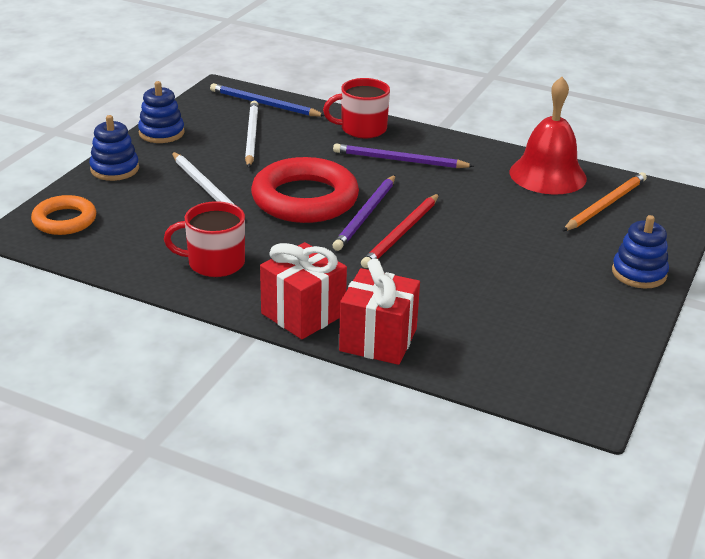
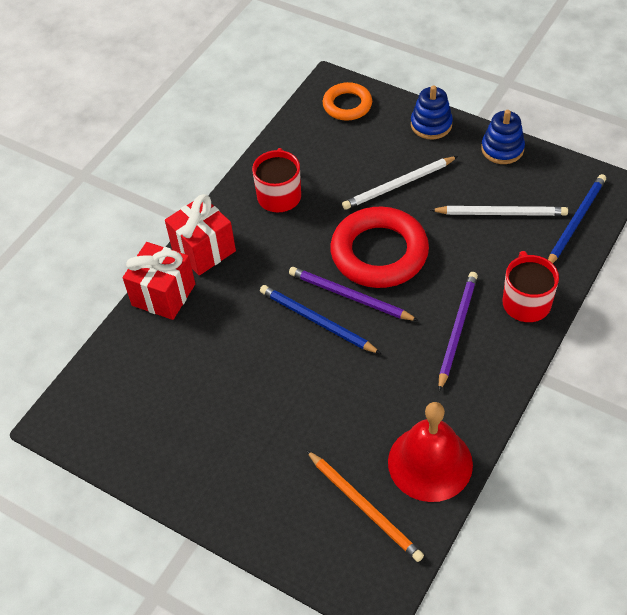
camera: 100 degrees right, 20 degrees up
(401, 233) = (316, 321): red pencil -> blue pencil
(639, 273) = (233, 507): blue stacking toy -> none

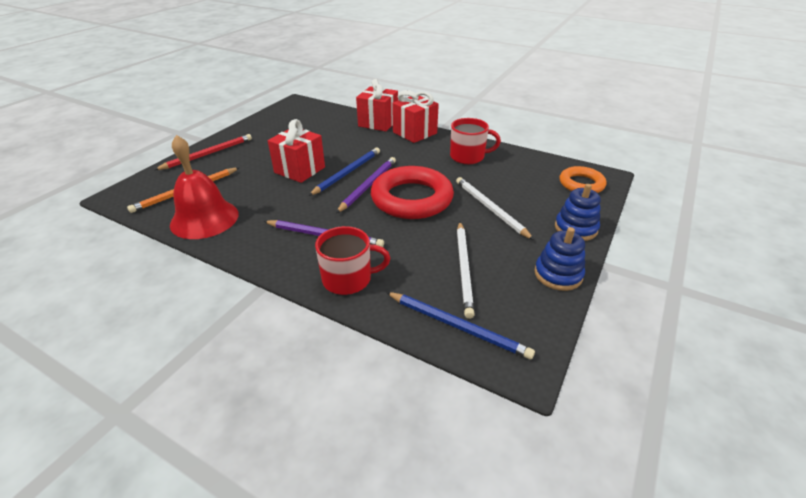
camera: 85 degrees right, 15 degrees down
(252, 512) = (208, 154): none -> red pencil
(307, 377) = (299, 170): none -> red gift

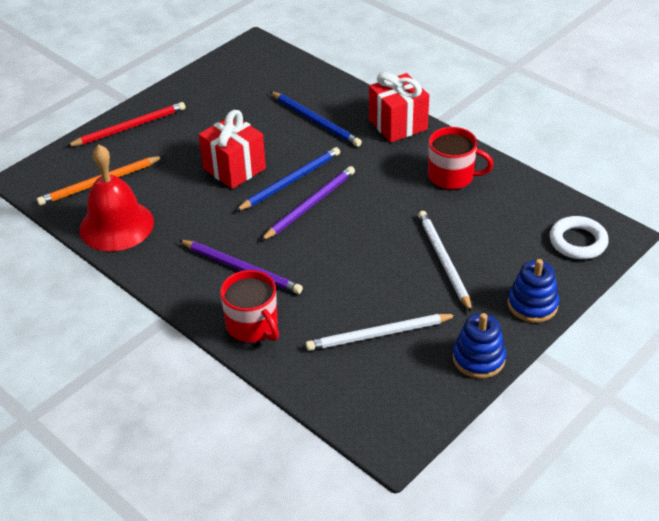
camera: 15 degrees right, 5 degrees up
(348, 279) = (253, 326): red mug -> red mug turned 45 degrees clockwise
(378, 123) = (355, 100): red gift -> none
(412, 198) = (355, 232): red ring -> none
(458, 326) = (346, 396): blue pencil -> blue pencil (316, 121)
(464, 269) = (378, 334): white pencil -> white pencil turned 60 degrees clockwise
(581, 184) = (578, 242): orange ring -> white ring

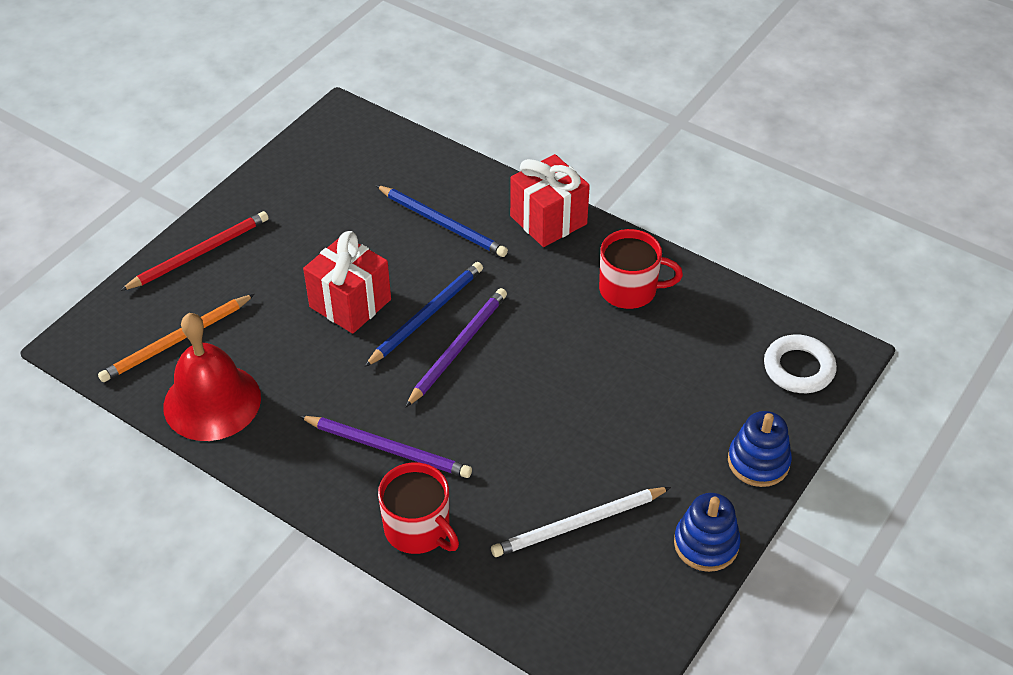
camera: 10 degrees left, 5 degrees up
(443, 261) = (640, 412): white pencil -> none

